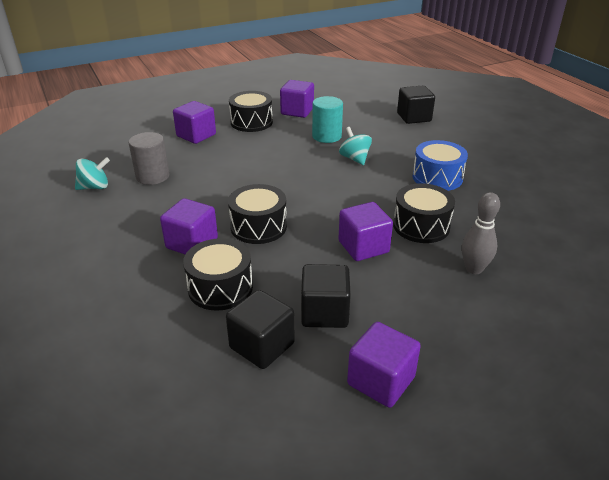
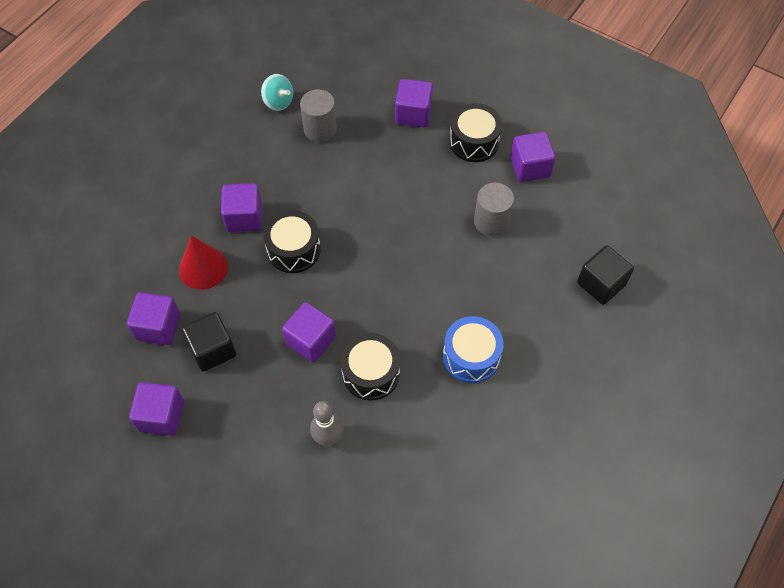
camera: 60 degrees right, 25 degrees up
(220, 288) = (203, 268): black drum -> red cone
(262, 345) = (158, 327): black cube -> purple cube
(326, 136) = (491, 221): turquoise cylinder -> grey cylinder
(354, 158) = (460, 268): turquoise spinning top -> none

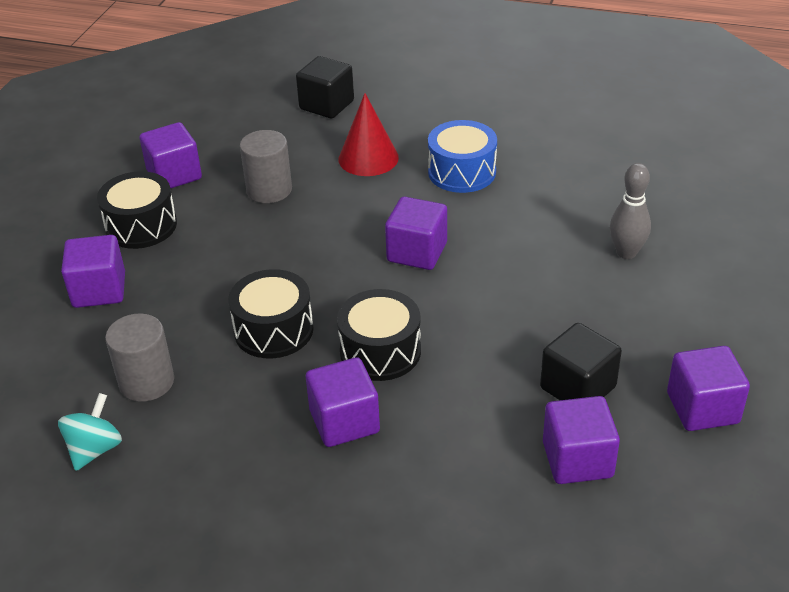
camera: 105 degrees left, 20 degrees down
(203, 268) = (453, 441): red cone -> red cone (368, 158)
(311, 340) = (511, 298): purple cube -> purple cube (417, 252)
(371, 373) = (526, 239): black drum -> black drum (273, 330)

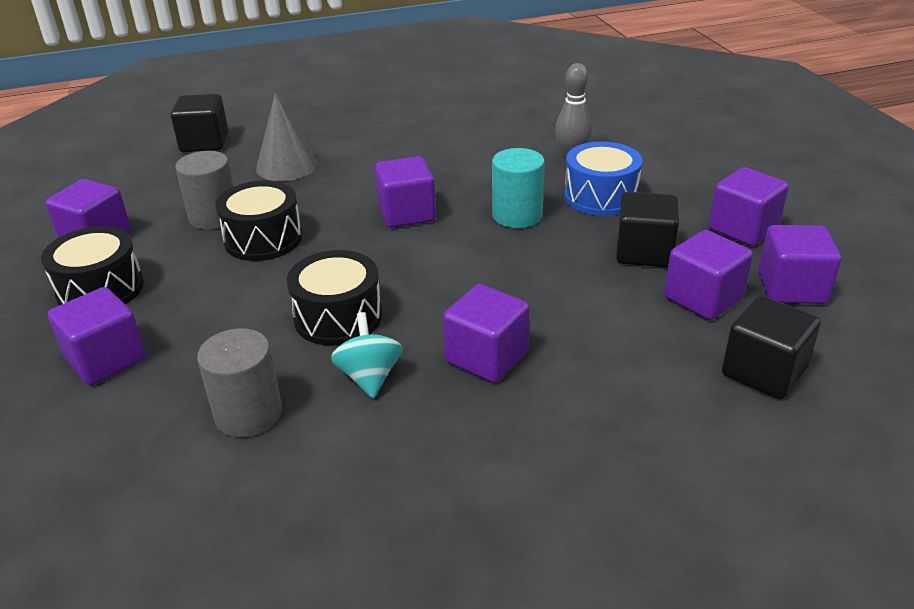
camera: 35 degrees left, 5 degrees down
(95, 449) = (252, 500): turquoise spinning top -> turquoise spinning top (369, 377)
(368, 158) = (287, 166): red cone -> grey cone
(380, 351) = (457, 293): black drum -> black drum (263, 239)
(462, 172) = (382, 150): blue drum -> blue drum (600, 197)
(507, 296) = (517, 215): none -> turquoise cylinder
(547, 554) = (764, 372): none -> black cube
(672, 492) = (791, 288): none -> purple cube

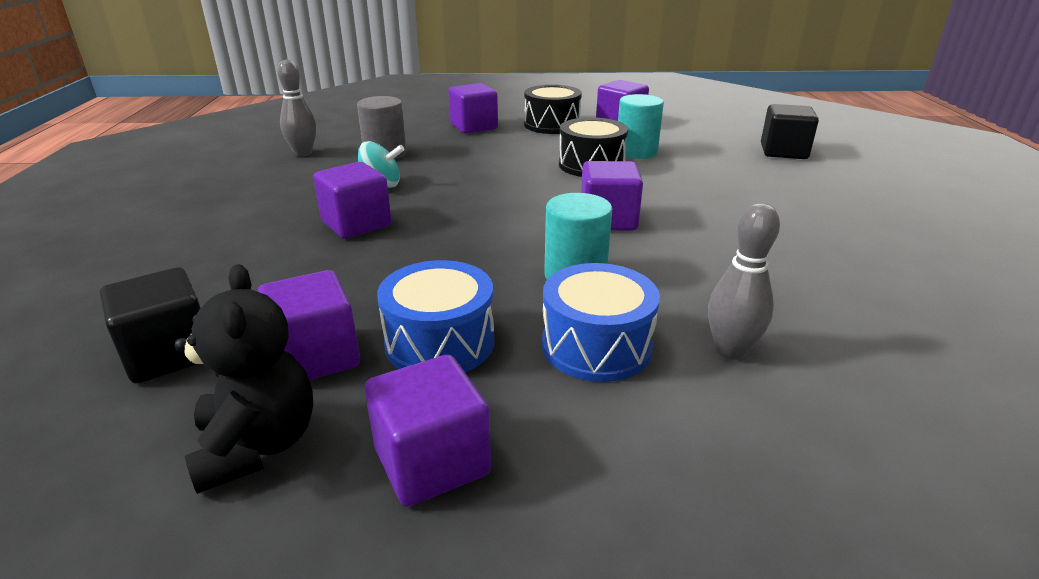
camera: 105 degrees right, 5 degrees down
(214, 217) = (636, 152): grey cylinder -> turquoise cylinder
(257, 515) = (303, 153): none -> grey bowling pin
(287, 166) = (728, 179): grey cone -> none
(338, 317) = (460, 181): black drum -> none
(644, 252) = (440, 342): black cube -> blue drum
(791, 288) = (258, 445): purple cube -> black teddy bear

